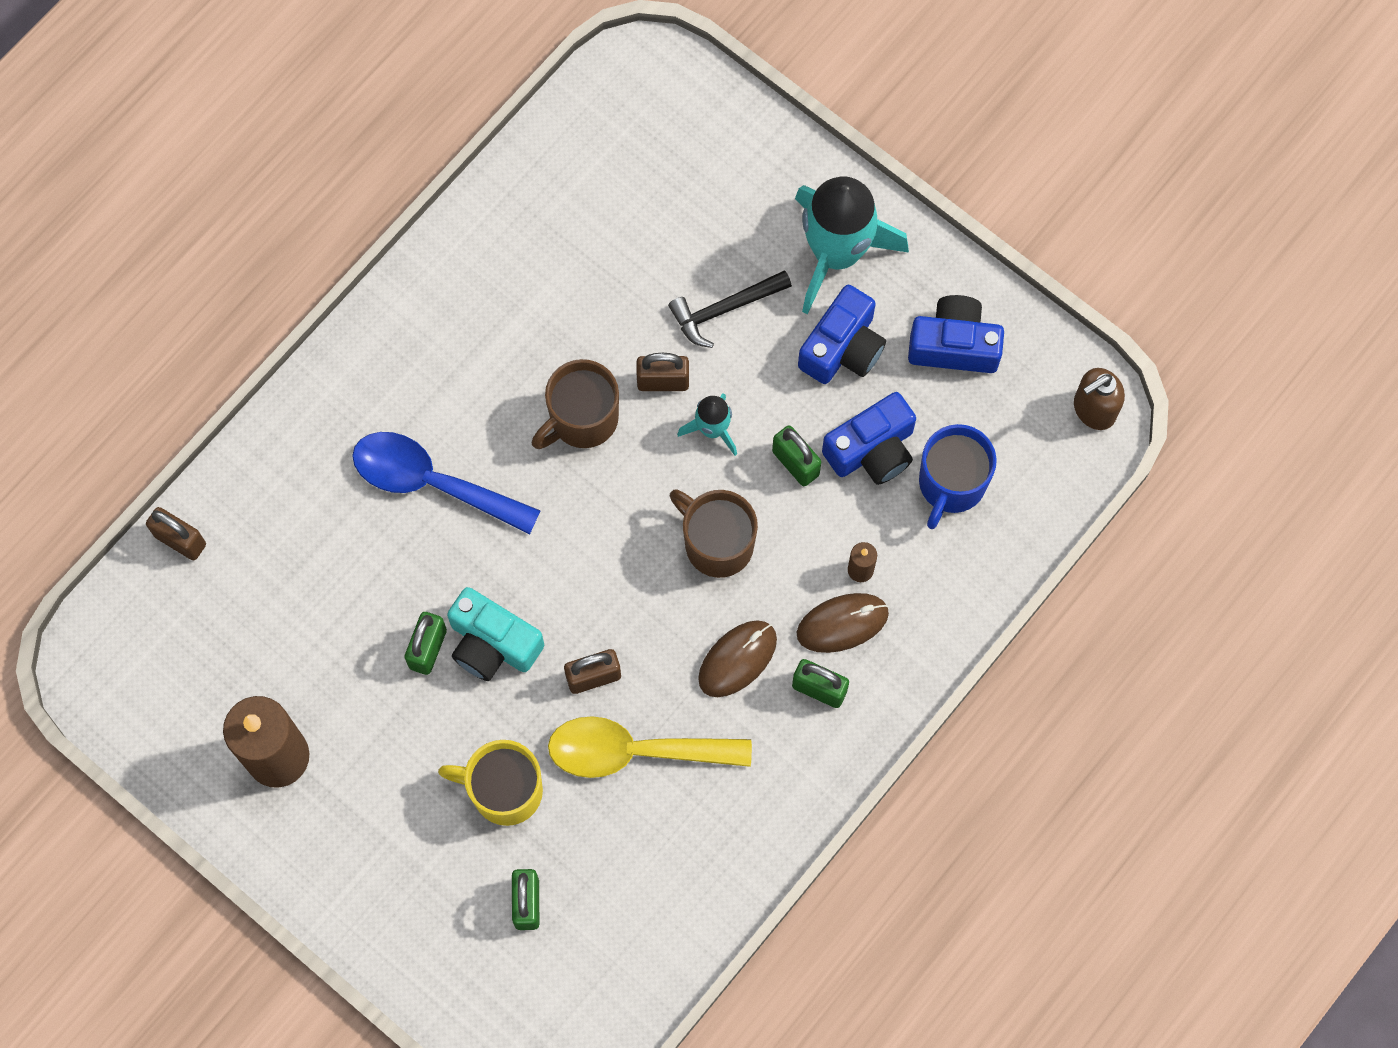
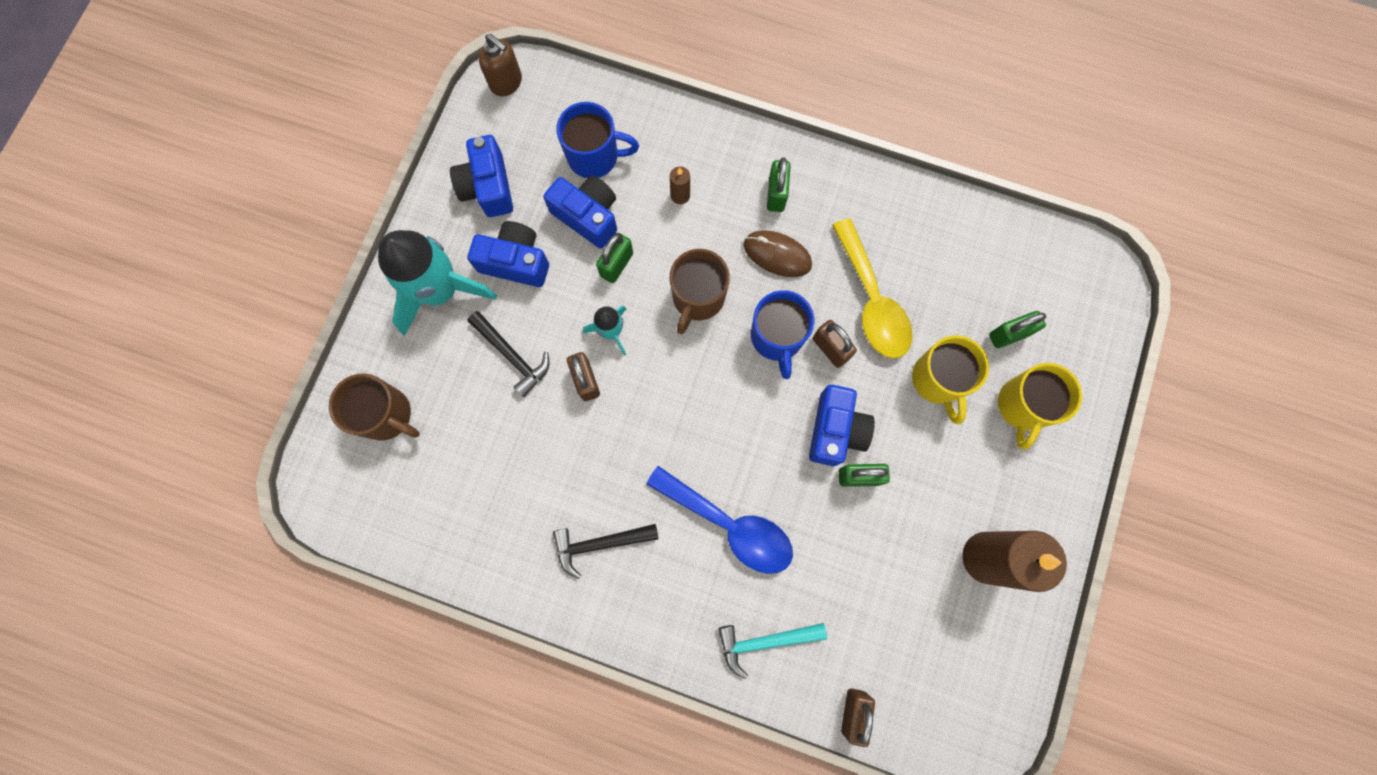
camera: 110 degrees left, 5 degrees up
(292, 474) = (764, 641): none -> turquoise hammer
(432, 482) = (729, 525): blue spoon -> blue spoon turned 60 degrees counterclockwise
(433, 879) = (1022, 406): none -> yellow mug
(469, 336) = (599, 544): none -> black hammer
(492, 643) = (835, 430): turquoise camera -> blue camera
(582, 419) = (637, 429): brown mug -> brown mug (386, 415)
(631, 619) = (777, 337): none -> blue mug
(842, 623) = (723, 194): brown mouse -> none

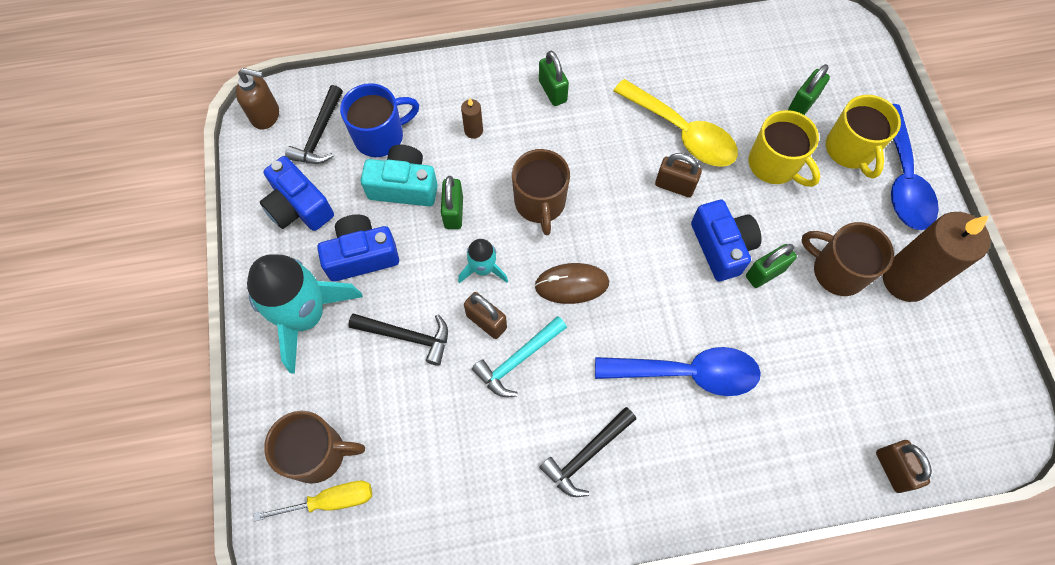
camera: 30 degrees left, 10 degrees down
(376, 459) = (331, 500): none -> yellow screwdriver
(542, 127) = (319, 135): none -> black hammer
(588, 216) = (404, 186): blue camera -> turquoise camera
(764, 641) = (781, 454): turquoise hammer -> turquoise hammer (518, 360)
(777, 255) = (584, 136): brown mouse -> brown mouse (571, 284)
(777, 337) = (626, 200): blue mug -> none
(927, 513) = (837, 271): none -> brown mug
(1054, 462) = (902, 179): none -> blue spoon

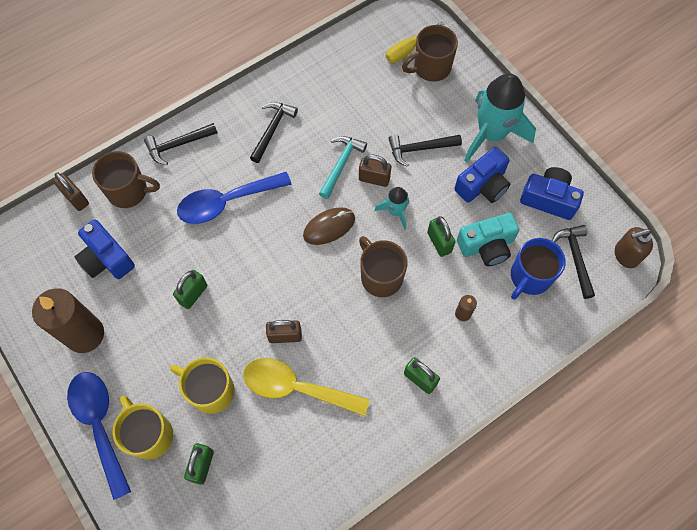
camera: 155 degrees right, 0 degrees up
(721, 247) = (232, 301): blue camera -> blue camera (107, 259)
(728, 491) = (178, 145): none -> black hammer
(837, 271) = (139, 319): brown mug -> brown mug (129, 191)

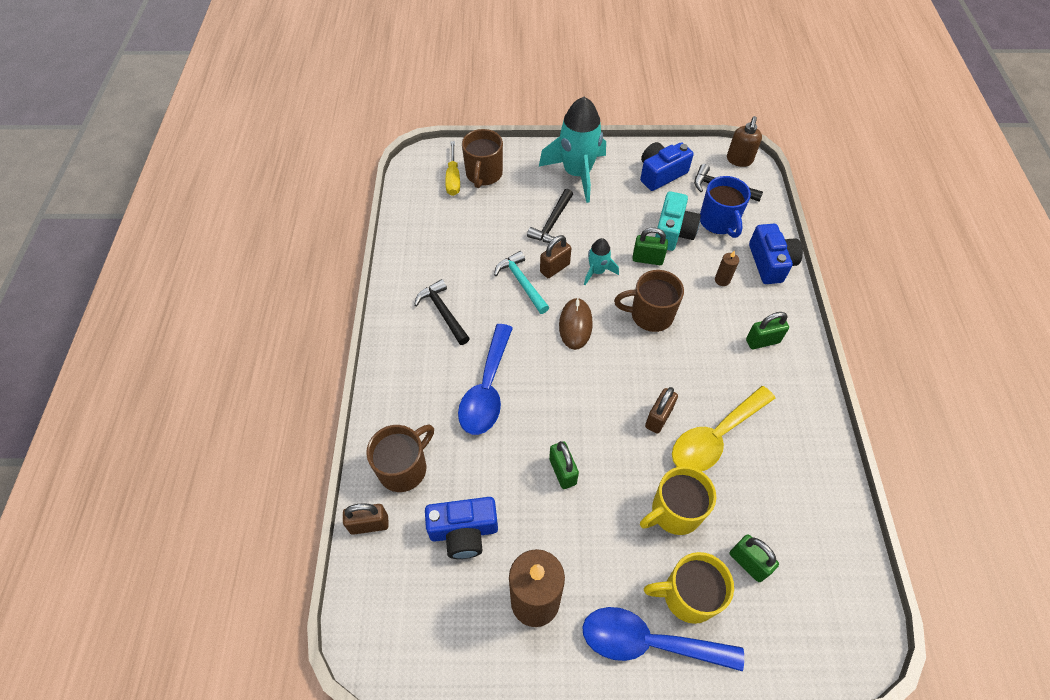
camera: 55 degrees left, 10 degrees down
(178, 145) = (391, 396): black hammer -> none
(482, 185) = (618, 204): blue camera -> blue camera (770, 263)

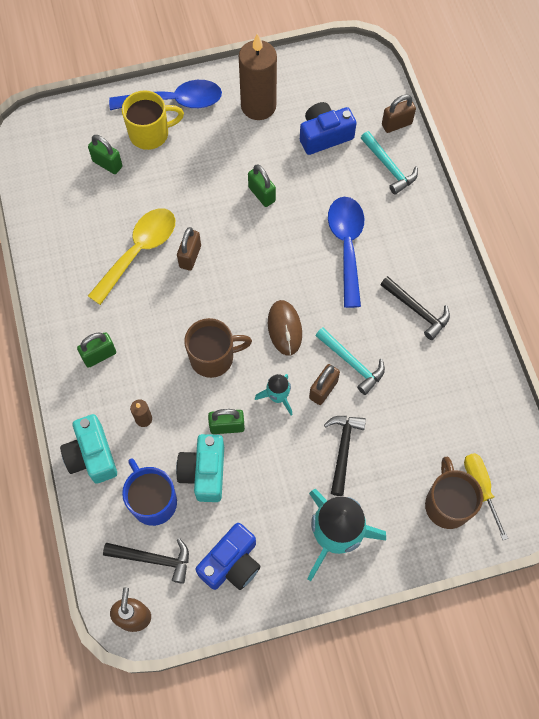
camera: 165 degrees right, 10 degrees up
(404, 468) = (389, 167): brown mug -> turquoise hammer
(674, 512) = (166, 186): yellow mug -> none
(770, 263) = (92, 455): blue camera -> turquoise camera

